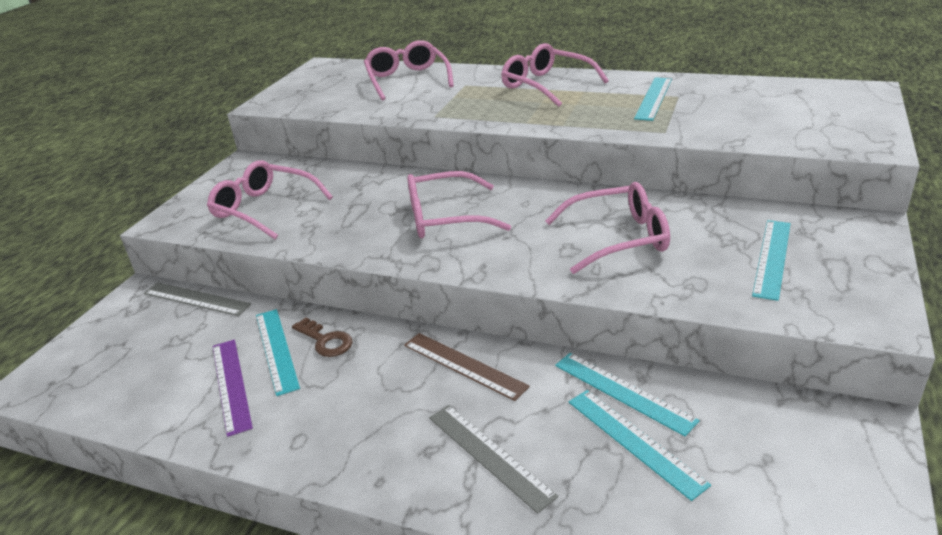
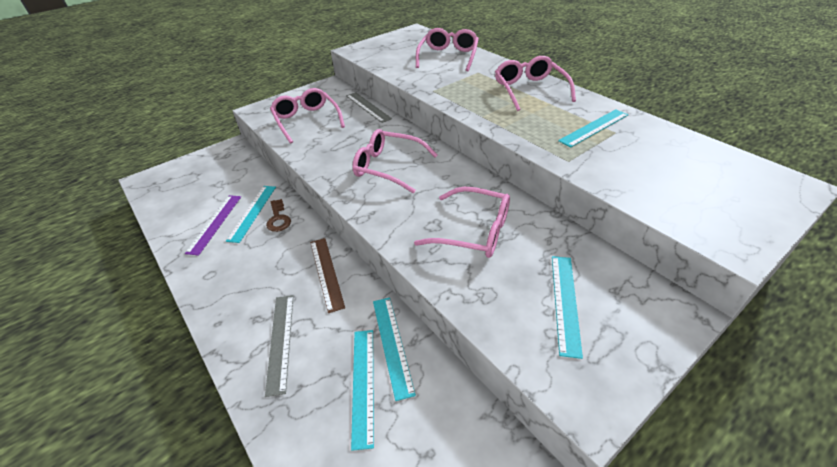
camera: 30 degrees right, 10 degrees up
(196, 299) = (249, 162): grey ruler -> grey ruler (368, 107)
(772, 258) = (565, 302): turquoise ruler -> turquoise ruler turned 45 degrees counterclockwise

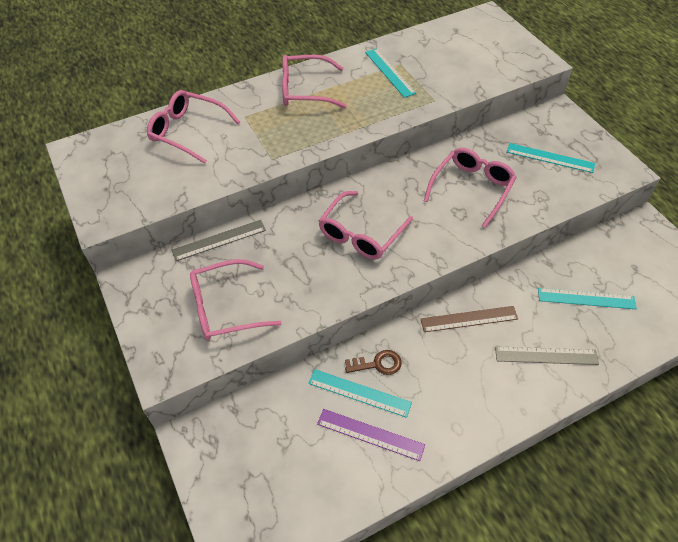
camera: 80 degrees left, 10 degrees up
(392, 344) = (551, 277): turquoise ruler -> none

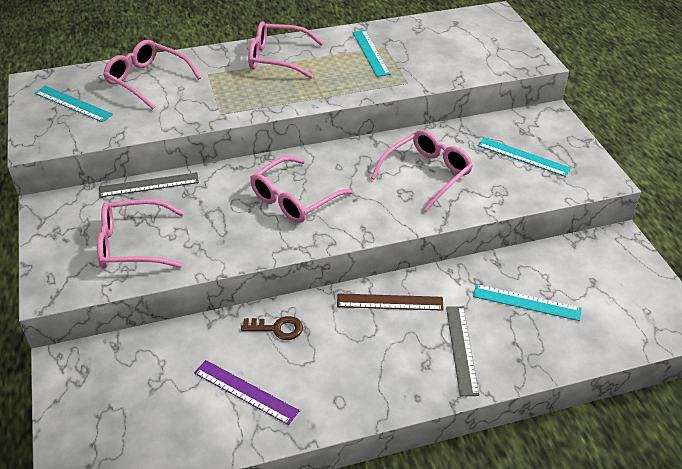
camera: 10 degrees right, 10 degrees down
(359, 393) = (248, 352): turquoise ruler -> turquoise ruler (73, 104)
(546, 355) = (461, 349): grey ruler -> grey ruler turned 75 degrees clockwise

